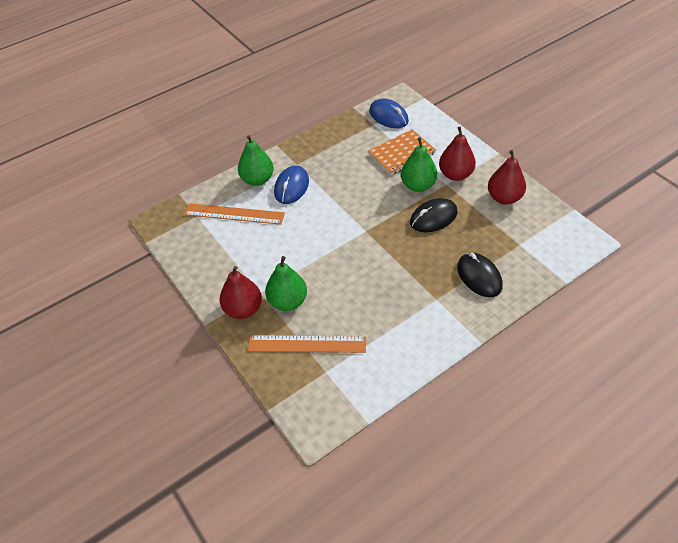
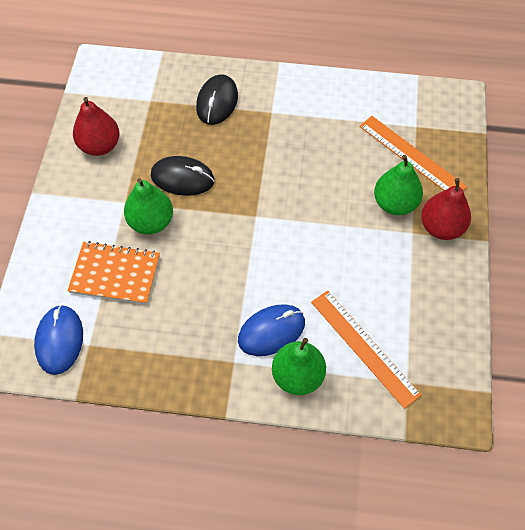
camera: 140 degrees left, 10 degrees up
(455, 174) = (103, 204): red pear -> none

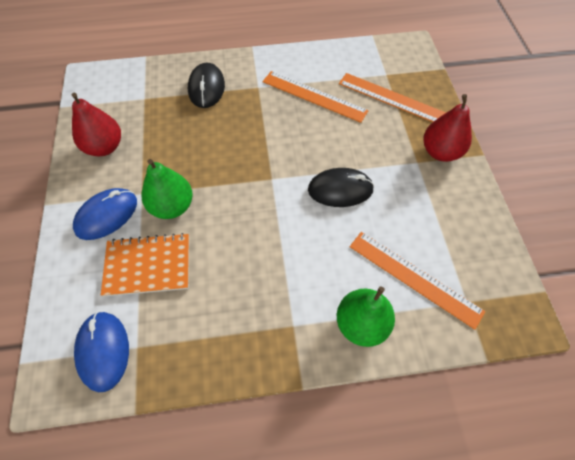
camera: 15 degrees left, 0 degrees up
(182, 178) = (192, 159): black mouse -> black mouse (340, 190)
(271, 331) = (321, 285): blue mouse -> blue mouse (107, 215)
(328, 135) = (314, 96): none -> orange ruler
(395, 203) = (393, 140): green pear -> none

